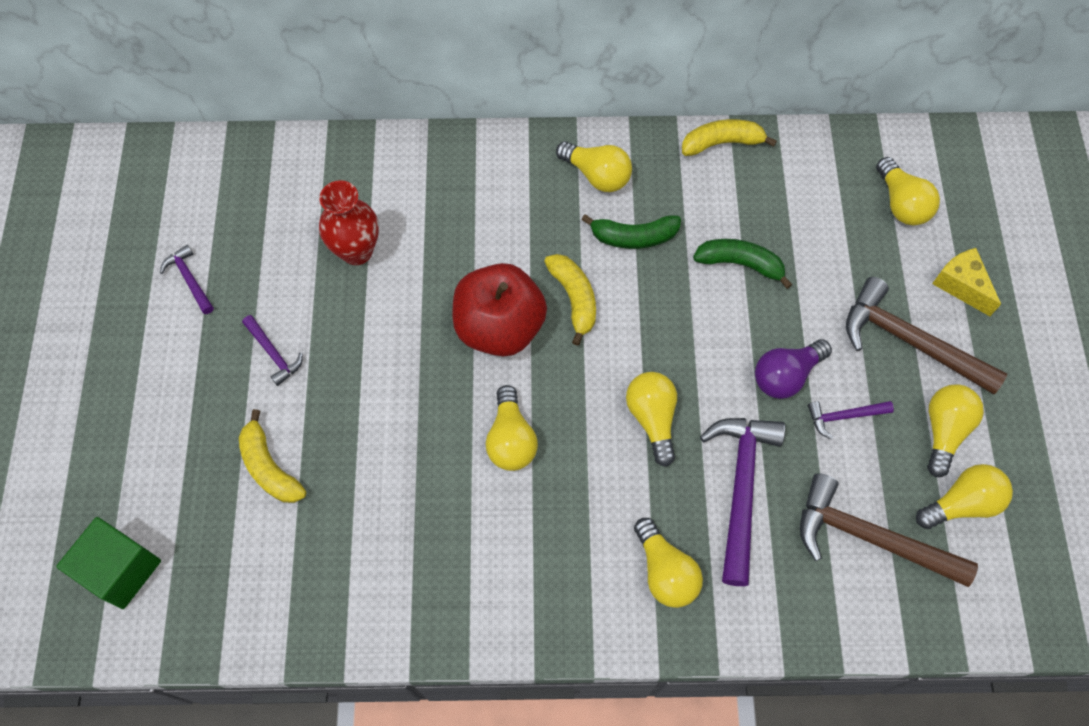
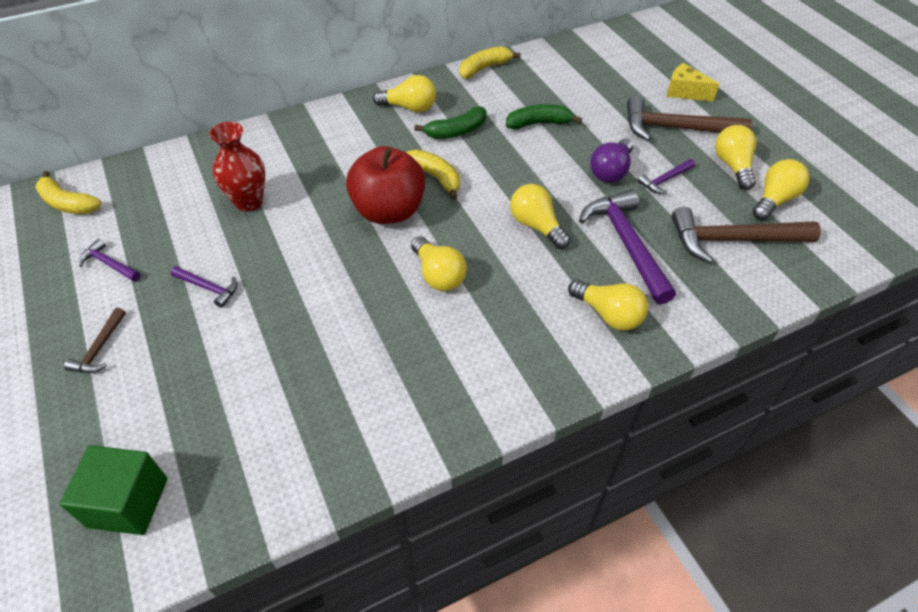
camera: 25 degrees left, 15 degrees down
(148, 385) = (100, 348): none -> brown hammer
(269, 467) = (242, 367): yellow banana -> yellow banana (68, 203)
(901, 203) = (618, 65): yellow light bulb -> none

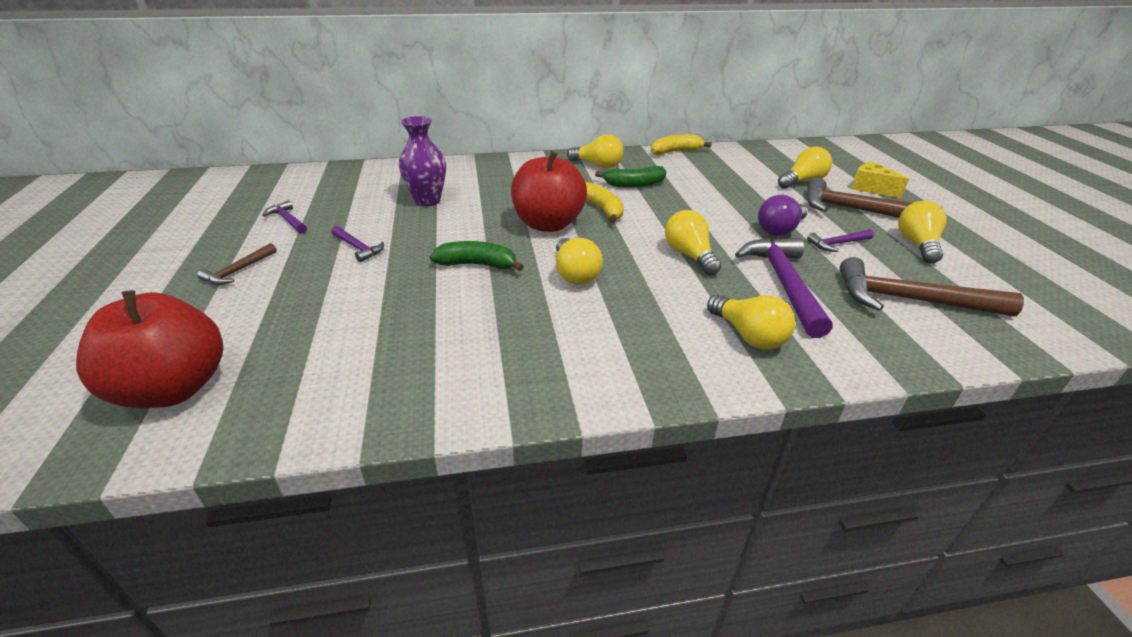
camera: 15 degrees right, 15 degrees down
(68, 203) = (283, 181): yellow banana -> none
(128, 502) = (174, 388): green cube -> red apple
(249, 202) = (427, 201): red vase -> purple vase
(539, 123) = (715, 189): green banana -> green banana (477, 265)
(774, 200) = (965, 276): yellow light bulb -> yellow light bulb (802, 182)

